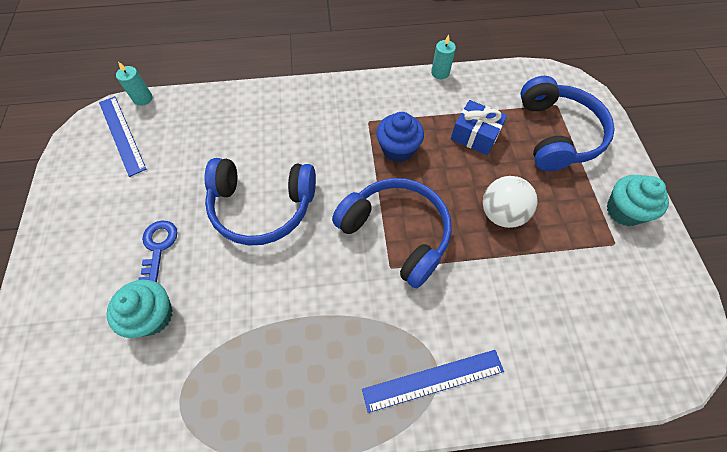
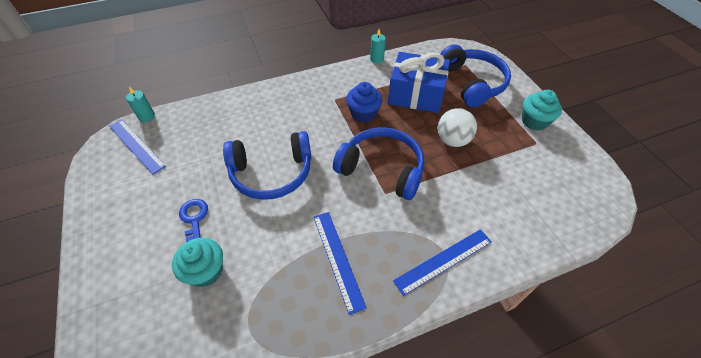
camera: 15 degrees left, 10 degrees down
(305, 342) = (338, 259): none -> blue ruler
(475, 135) = (416, 94): blue gift -> blue gift, size x1.68

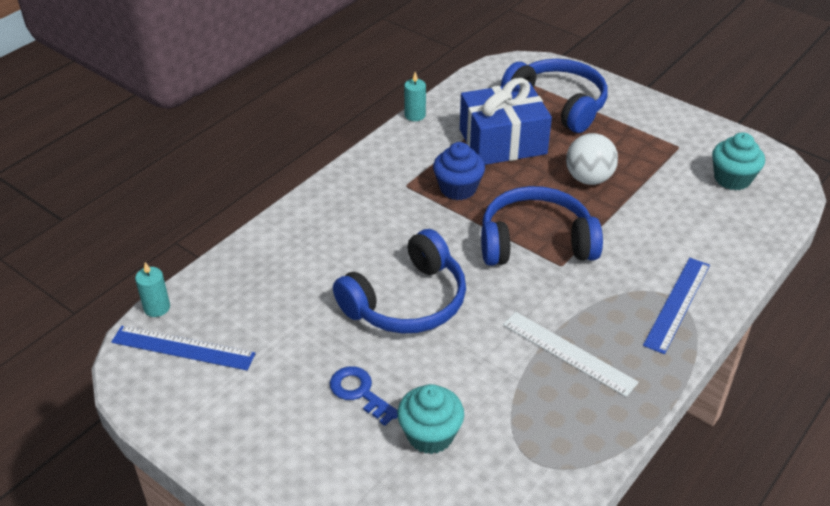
camera: 30 degrees left, 10 degrees down
(338, 259) = (568, 353): blue ruler -> white ruler
(534, 121) = (659, 124): turquoise cupcake -> turquoise cupcake (732, 179)

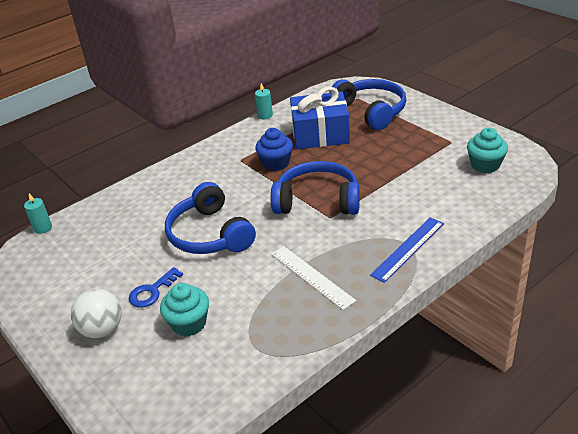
camera: 15 degrees right, 5 degrees down
(183, 348) = (48, 254): blue ruler -> none
(360, 392) = (152, 291): blue key -> blue key turned 105 degrees counterclockwise
(407, 301) = (209, 234): blue headphones -> blue headphones turned 90 degrees clockwise
(588, 179) = (374, 161): white ball -> white ball (102, 330)

